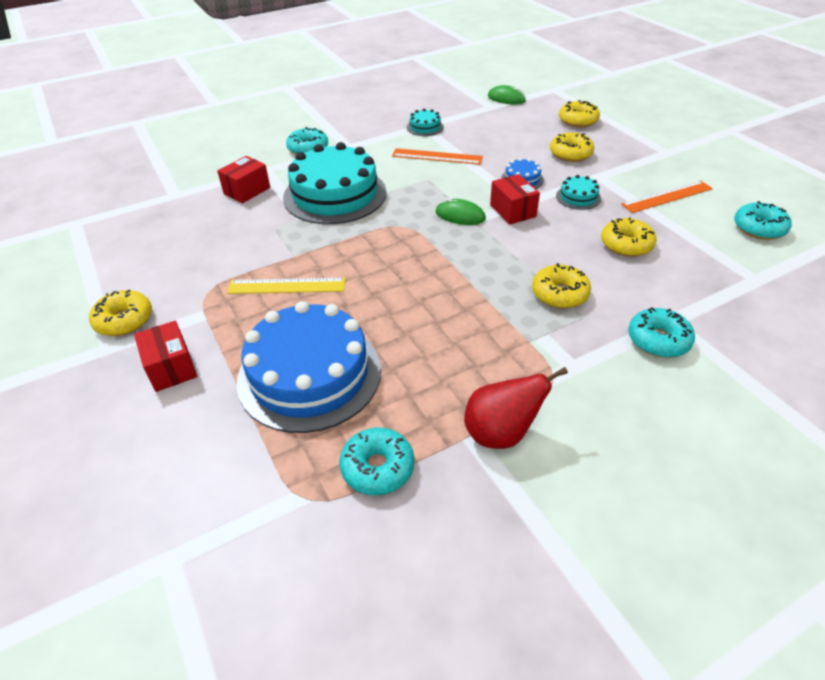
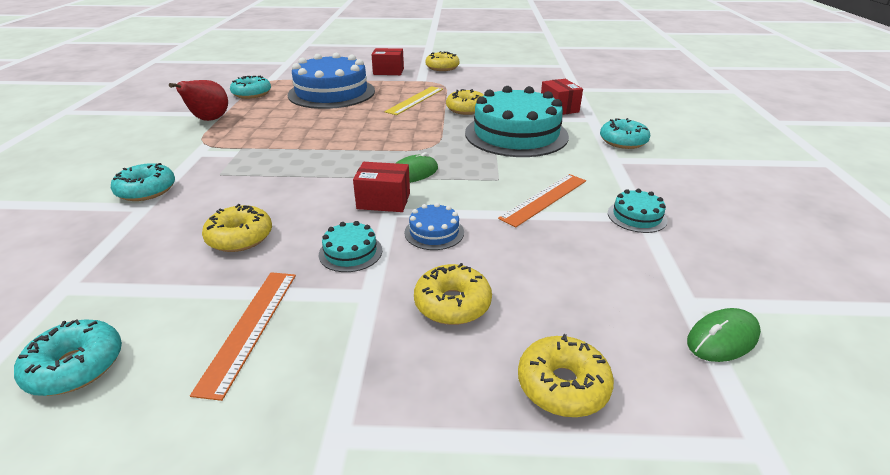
camera: 120 degrees right, 10 degrees down
(559, 294) = (254, 175): yellow donut -> yellow donut (466, 109)

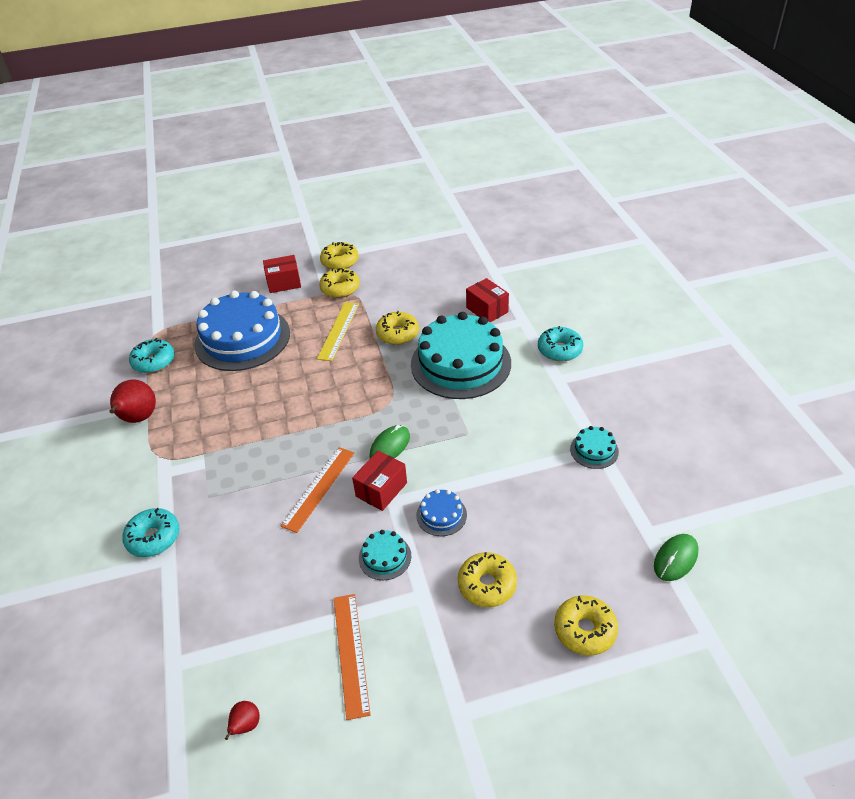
camera: 15 degrees left, 10 degrees up
(76, 366) = (246, 725): turquoise donut -> red pear
(240, 237) = (282, 568): yellow donut -> yellow donut (340, 288)
(383, 201) = (381, 489): red box -> red box turned 45 degrees counterclockwise
(544, 199) = (515, 449): orange ruler -> orange ruler (318, 488)

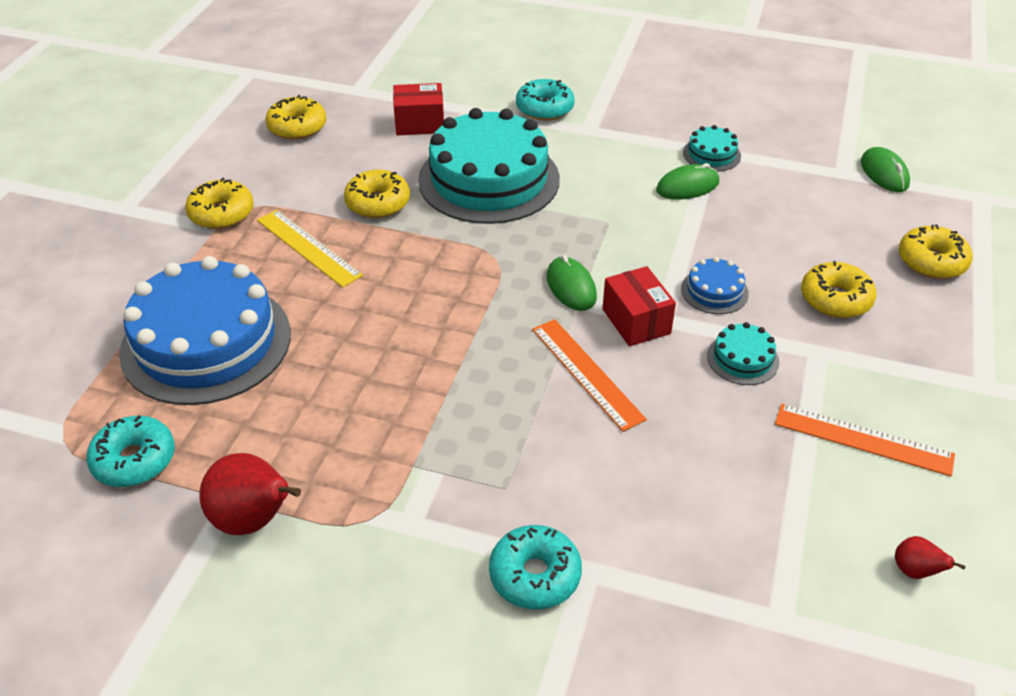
camera: 60 degrees left, 0 degrees up
(284, 283) = (134, 258): red box -> none
(340, 261) = (162, 192): yellow donut -> yellow donut (297, 127)
(543, 454) = (687, 186): none -> green mouse

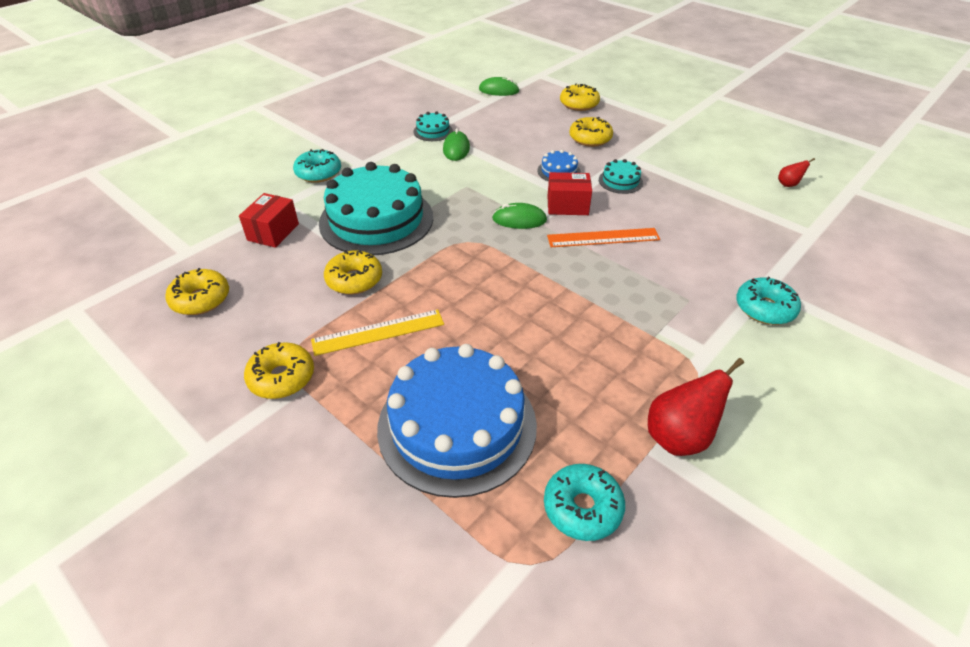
camera: 65 degrees left, 0 degrees up
(863, 439) = (697, 167): orange ruler -> none

